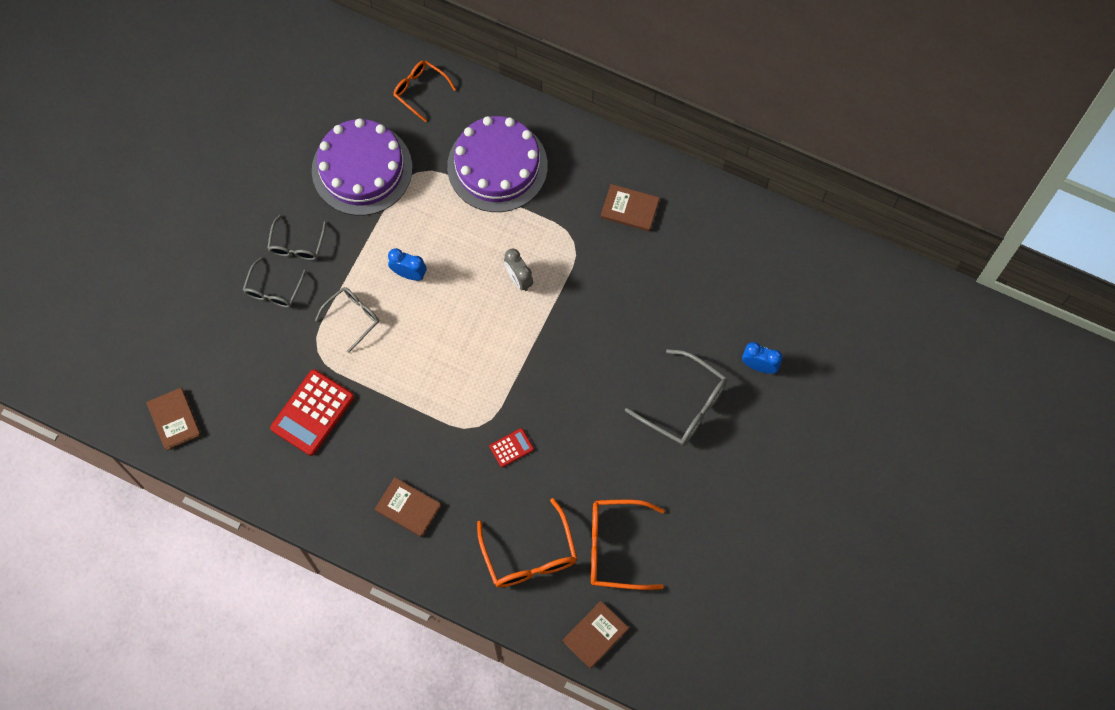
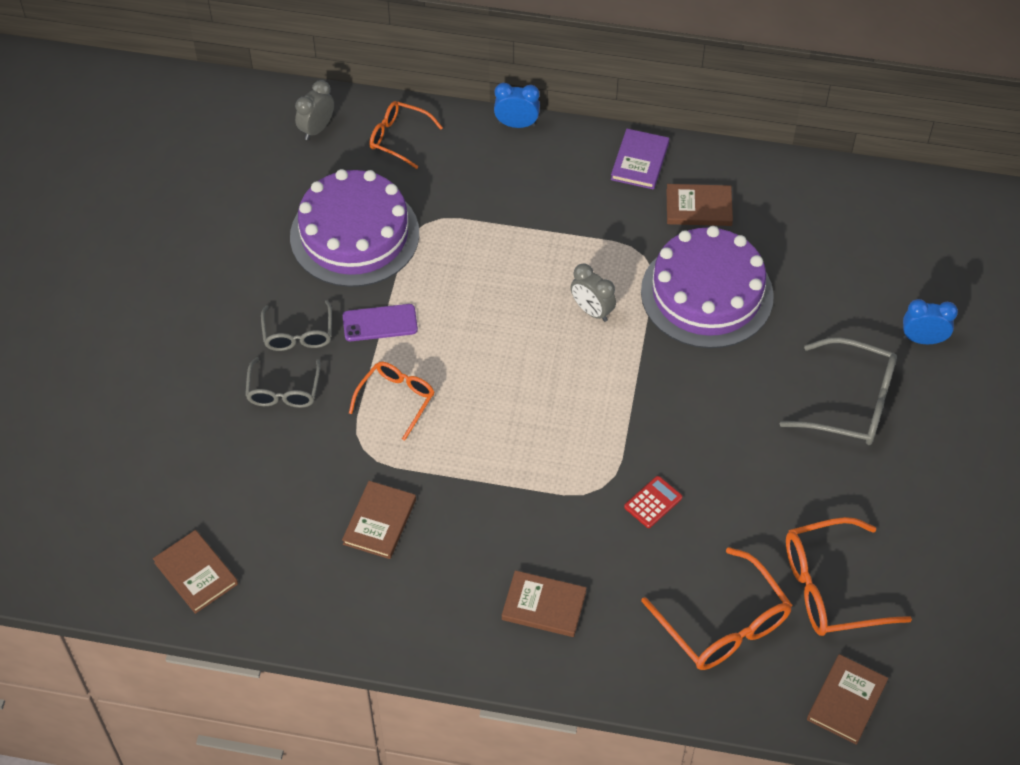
camera: 15 degrees left, 15 degrees down
(312, 412) = (379, 522): red calculator -> brown book
(352, 317) = (396, 400): grey glasses -> orange glasses
(359, 250) = (380, 323): none -> purple phone
(360, 67) = (317, 129): none -> grey clock
(409, 273) = (452, 335): blue clock -> blue clock (516, 124)
(497, 166) = (521, 196): purple cake -> purple cake (707, 294)
(598, 156) = (640, 161): none -> purple book

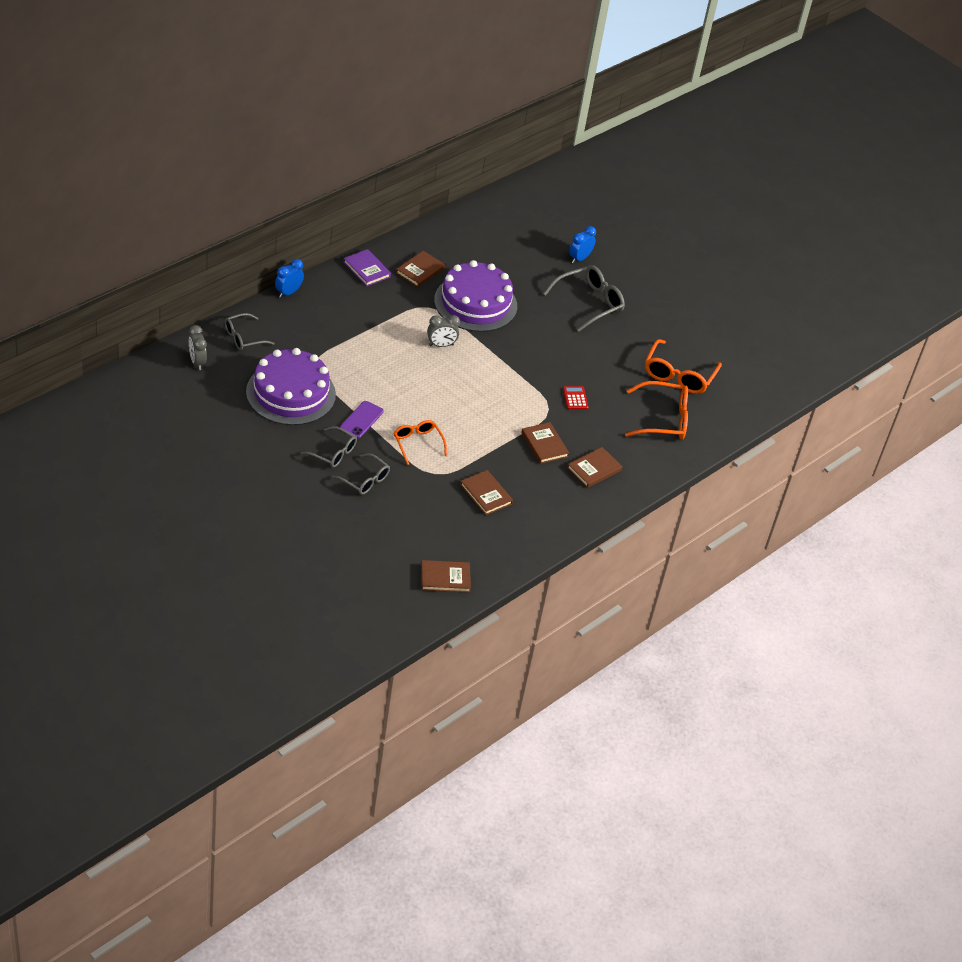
camera: 60 degrees left, 10 degrees down
(399, 138) = (244, 337): orange glasses -> grey glasses
(846, 700) = (739, 409): brown book -> brown book (544, 445)

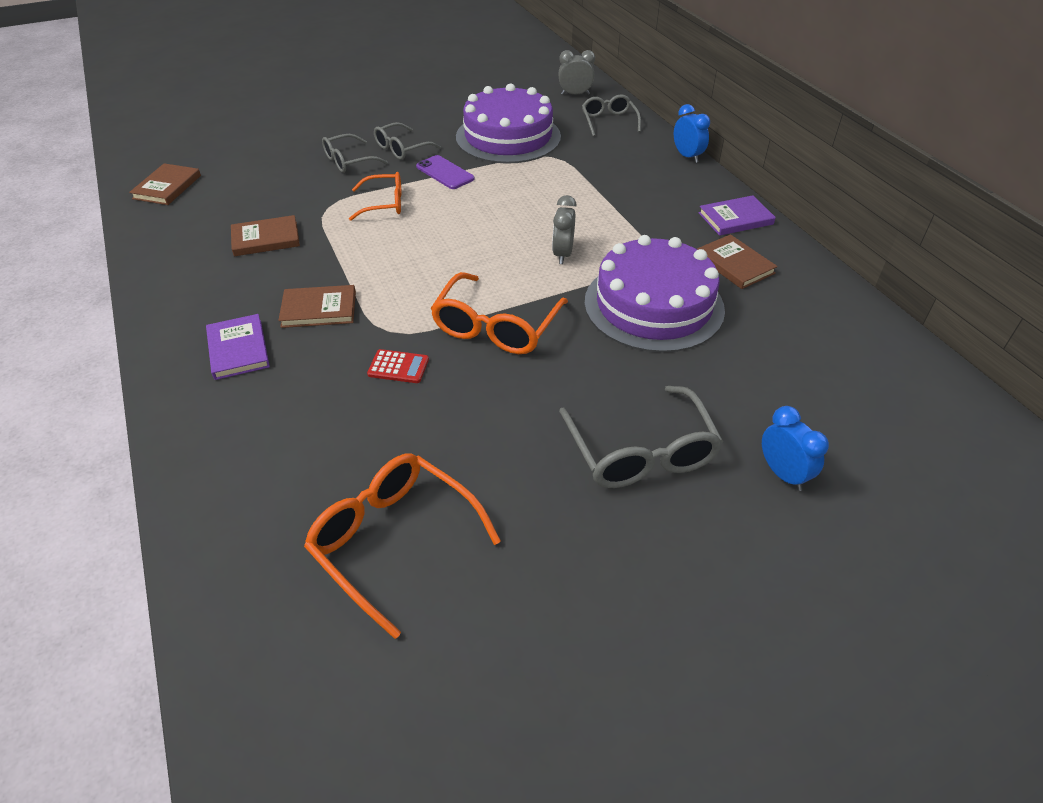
camera: 115 degrees right, 0 degrees up
(594, 469) = (238, 349): brown book -> purple book
(663, 419) = (291, 473): orange glasses -> orange glasses (496, 326)

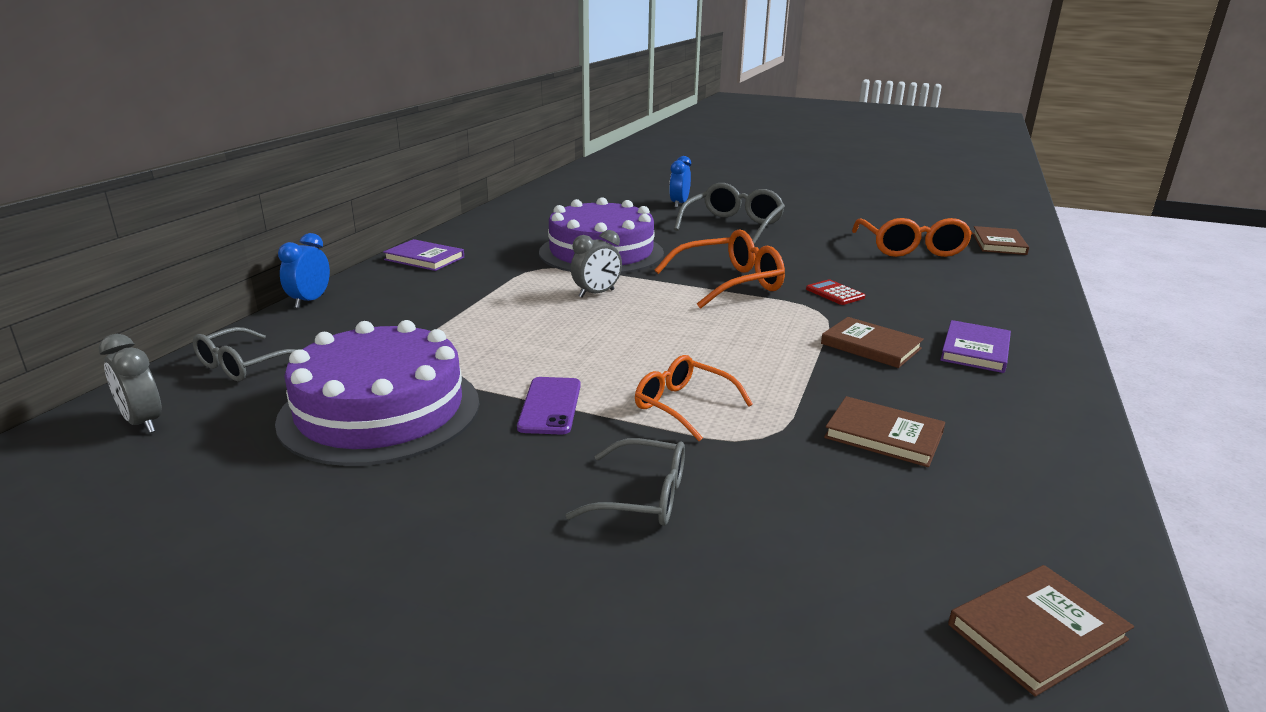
camera: 135 degrees left, 20 degrees down
(402, 148) = (535, 473): grey glasses -> none
(734, 264) = (501, 245): brown book -> brown book (998, 244)

